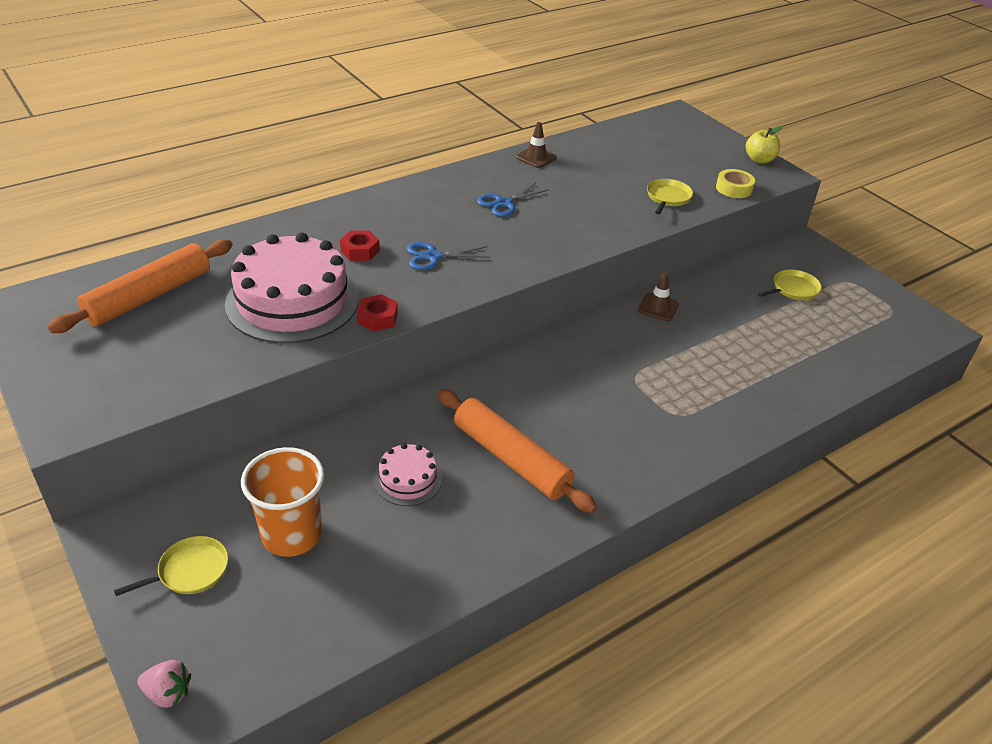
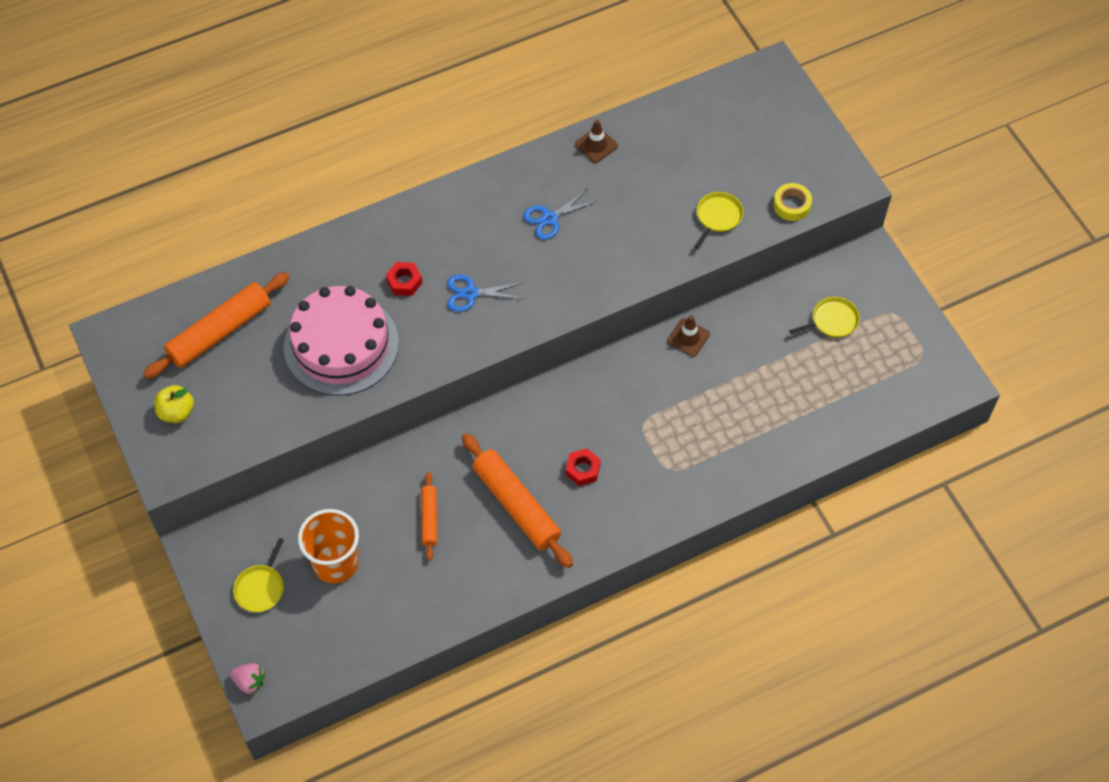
camera: 10 degrees right, 20 degrees up
(190, 571) = (261, 588): yellow pan -> yellow pan turned 135 degrees clockwise
(377, 318) = (413, 371): red nut -> red nut (583, 469)
(408, 479) = (429, 519): pink cake -> orange rolling pin
(759, 160) = (836, 158): yellow apple -> yellow apple (176, 412)

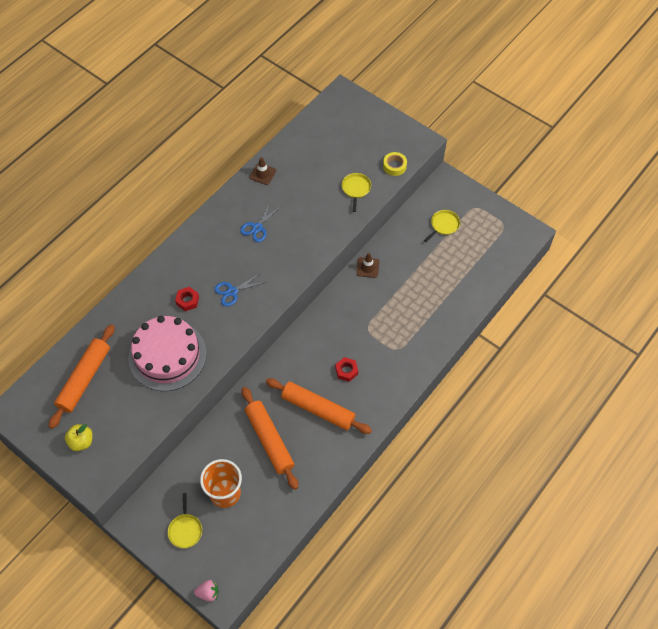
camera: 25 degrees left, 0 degrees up
(429, 519) = (269, 440): orange rolling pin -> orange rolling pin, size x1.88

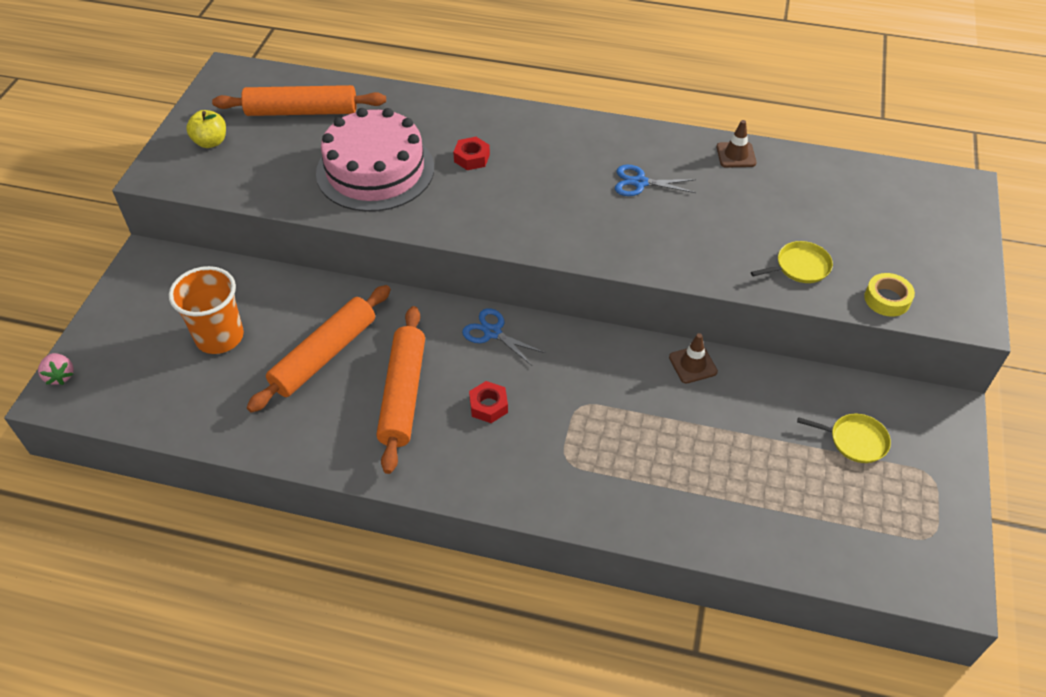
camera: 65 degrees right, 10 degrees down
(185, 530) = (149, 316): yellow pan -> none
(232, 291) = (515, 195): blue scissors -> blue scissors (492, 332)

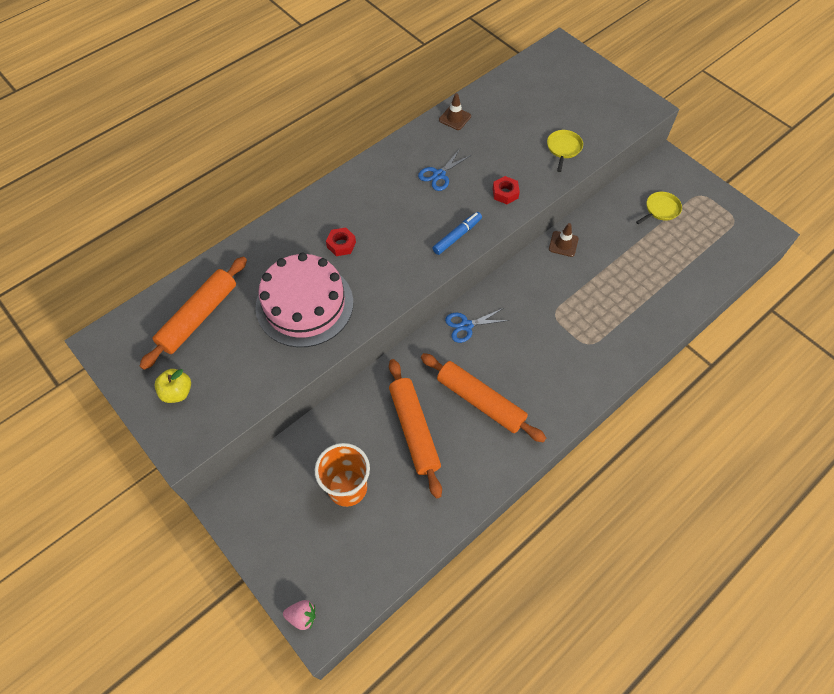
camera: 55 degrees left, 10 degrees up
(488, 406) = (522, 360): red nut -> red nut (505, 193)
(569, 238) = (457, 236): none -> blue marker
(887, 299) = (613, 129): yellow tape -> none

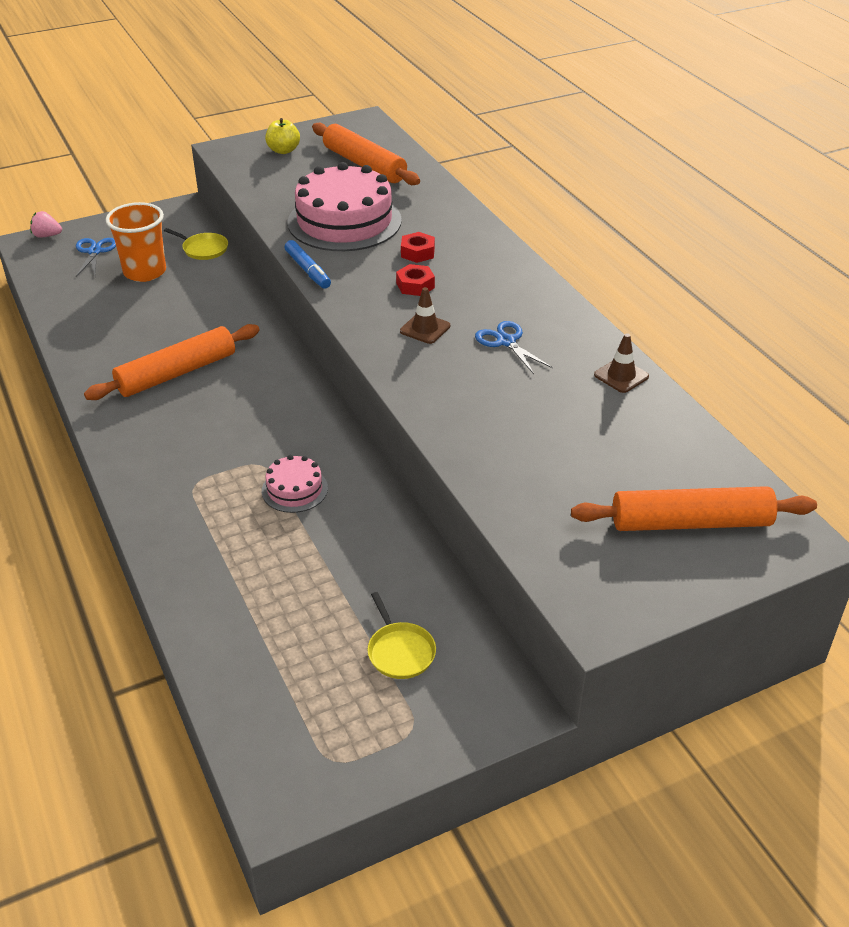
camera: 105 degrees right, 20 degrees down
(302, 616) = (47, 236): pink strawberry -> pink strawberry turned 75 degrees clockwise
(414, 430) = (176, 320): orange rolling pin -> orange rolling pin (690, 522)
(457, 236) = (389, 338): blue marker -> blue marker (307, 270)
(466, 325) = (287, 382): blue scissors -> blue scissors (95, 251)
(505, 193) = (448, 394): red nut -> red nut (415, 285)
(563, 148) = (521, 476): yellow pan -> yellow pan (203, 249)
(563, 244) = (377, 504): brown traffic cone -> brown traffic cone (425, 329)
(569, 288) = (294, 489): none -> pink cake

